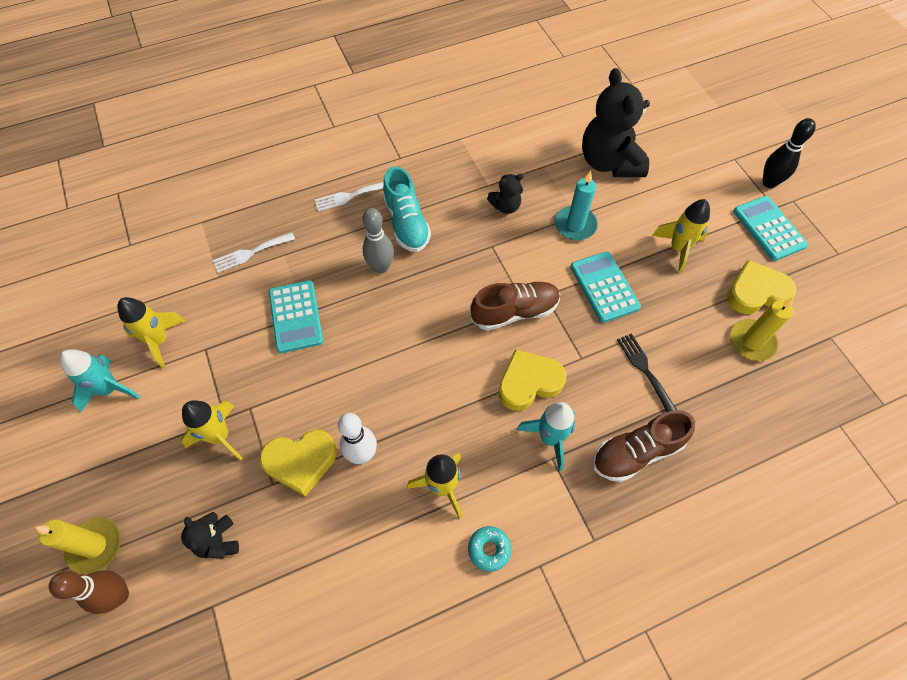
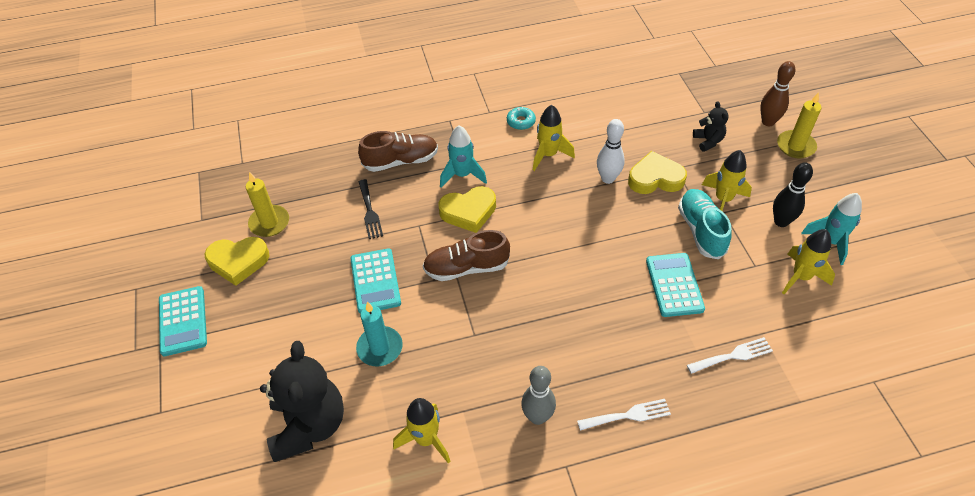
camera: 170 degrees left, 10 degrees down
(381, 267) = (592, 324): grey bowling pin -> grey bowling pin (537, 417)
(406, 223) = (562, 371): turquoise shoe -> turquoise shoe (701, 230)
(505, 206) = (448, 380): black teddy bear -> none
(678, 249) = (286, 310): yellow rocket -> yellow rocket (426, 439)
(769, 183) = (144, 374): black bowling pin -> black bowling pin (781, 221)

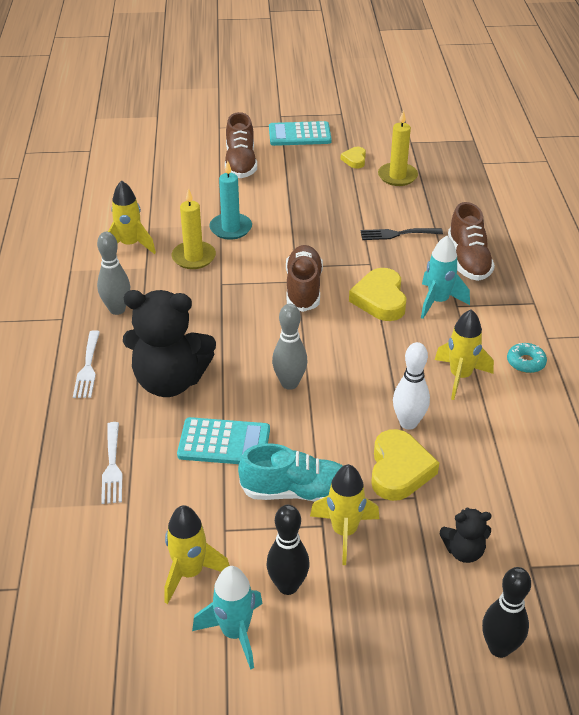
camera: 100 degrees right, 10 degrees down
(238, 262) = (354, 160): yellow heart -> yellow heart, size x0.54
(248, 368) = (240, 163): none -> brown shoe
(309, 425) = (174, 189): black teddy bear -> black teddy bear (170, 381)
(375, 281) = (306, 231): turquoise calculator -> none
(592, 255) = (289, 383): none -> grey bowling pin
(768, 122) = (499, 648): brown bowling pin -> black bowling pin
(795, 146) = (436, 666): yellow candle -> yellow candle (194, 257)

